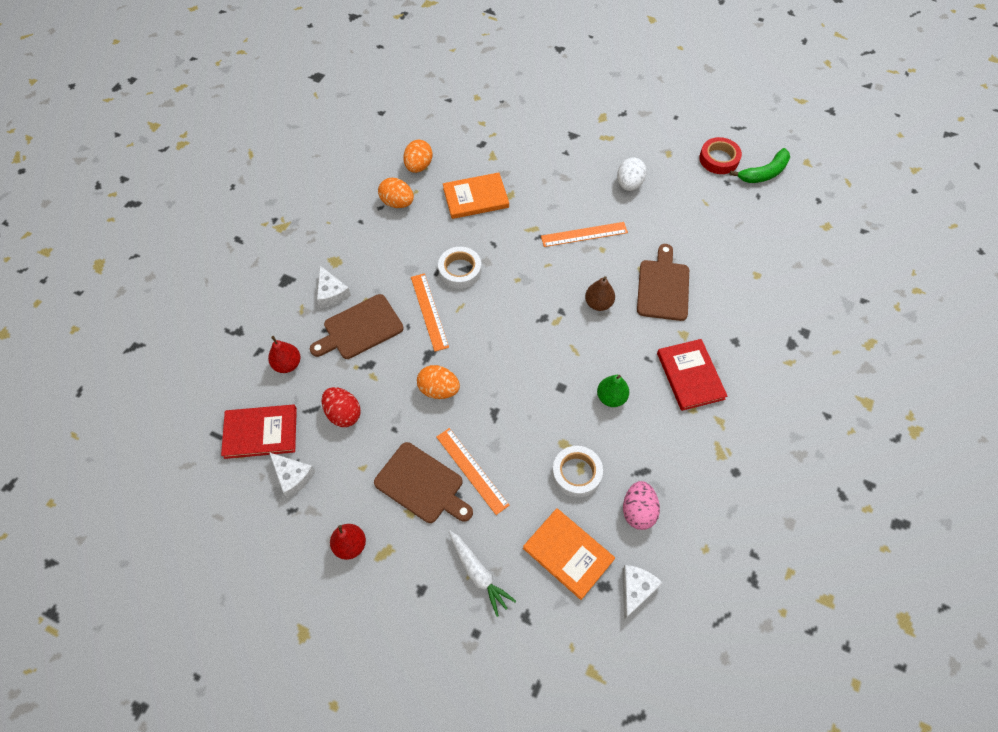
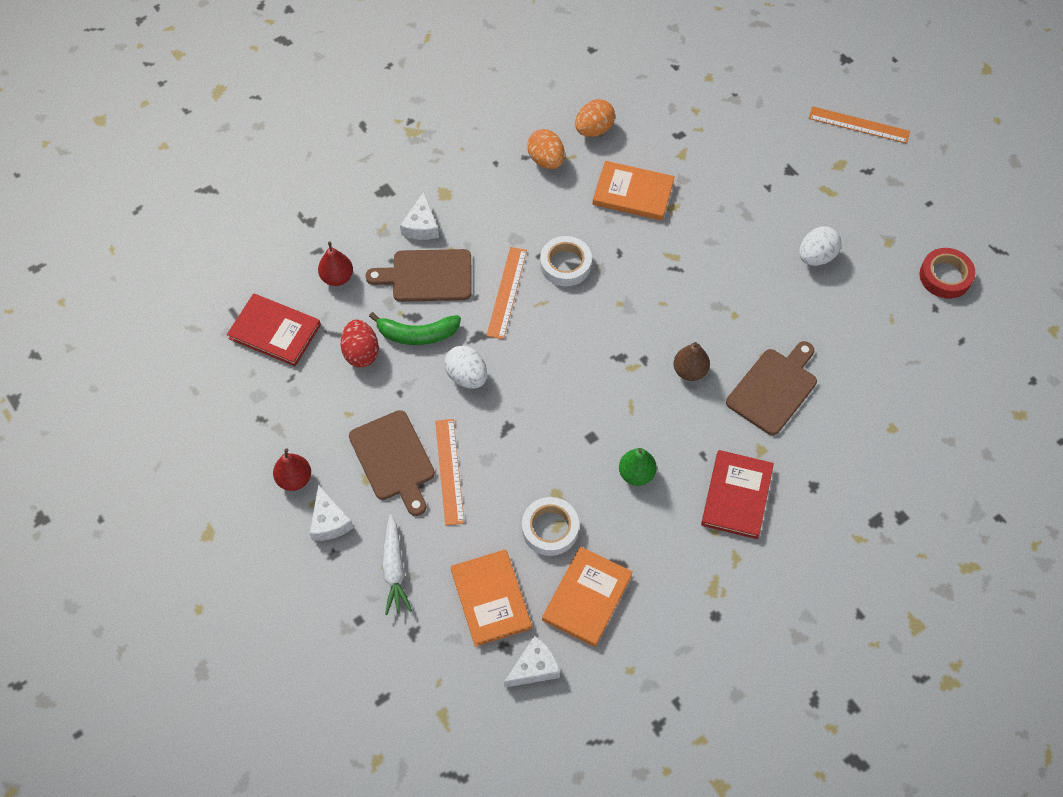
camera: 30 degrees right, 0 degrees up
(293, 476) = (280, 388): white cheese -> white cheese (329, 521)
(439, 389) = (467, 376): orange egg -> white egg
(584, 234) = (725, 289): orange ruler -> orange ruler (858, 125)
(638, 511) = (587, 597): pink egg -> orange book
(764, 173) = (989, 318): green banana -> green banana (417, 334)

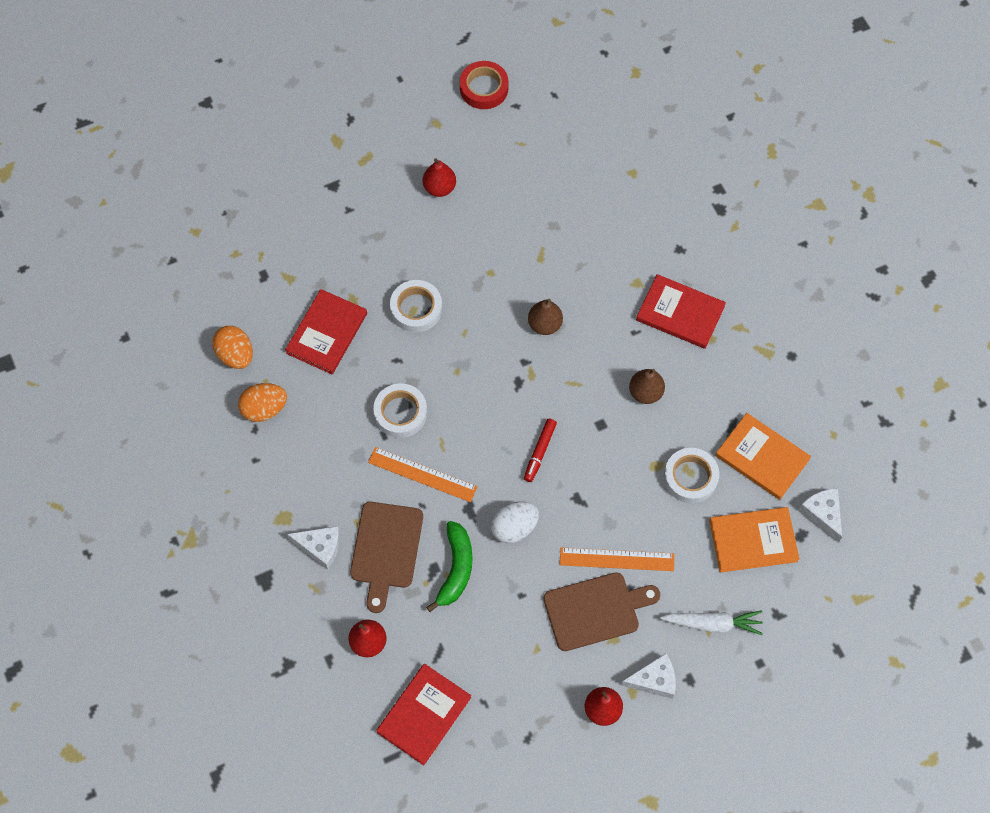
camera: 80 degrees left, 5 degrees up
(361, 353) = (467, 628): red egg -> none
(550, 387) = (540, 452): none -> red marker
(633, 193) = (326, 333): orange book -> red book
(636, 474) = (645, 392): green pear -> brown pear
(677, 259) = (416, 309): none -> white tape
(774, 388) = (576, 257): brown cutting board -> none
(816, 257) = (439, 188): white egg -> red pear
(858, 125) = (293, 112): orange ruler -> none

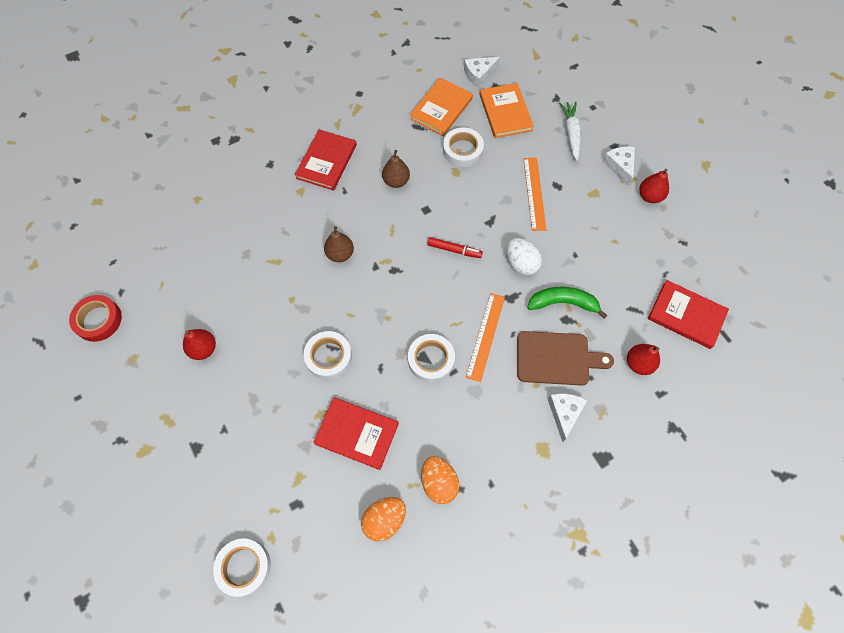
camera: 95 degrees left, 0 degrees up
(213, 231) = (244, 567): none -> white tape
(596, 610) = (576, 204): brown cutting board -> none

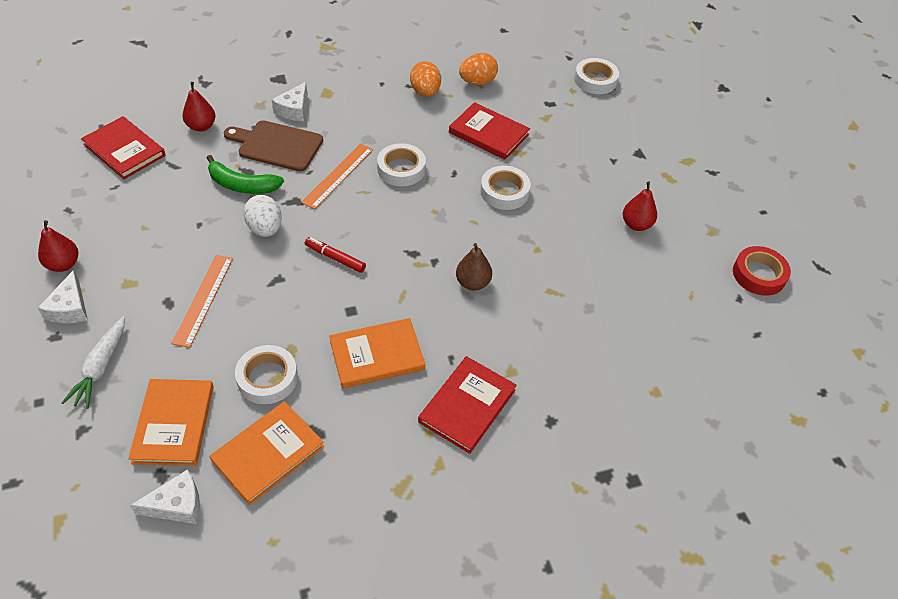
camera: 170 degrees left, 15 degrees down
(396, 181) = (377, 355): brown pear -> orange book

